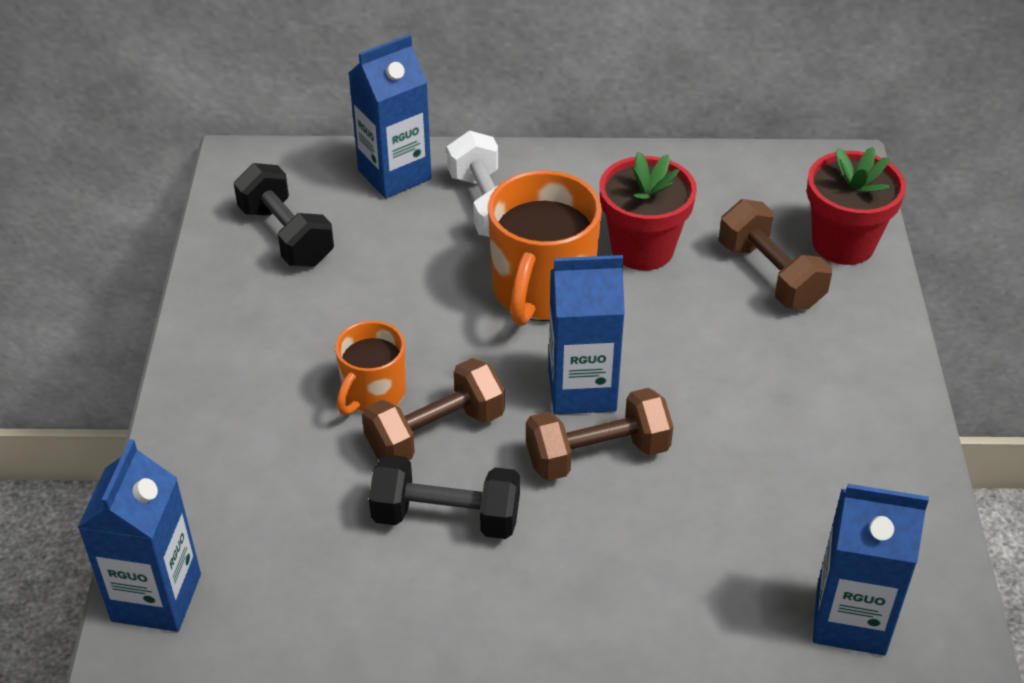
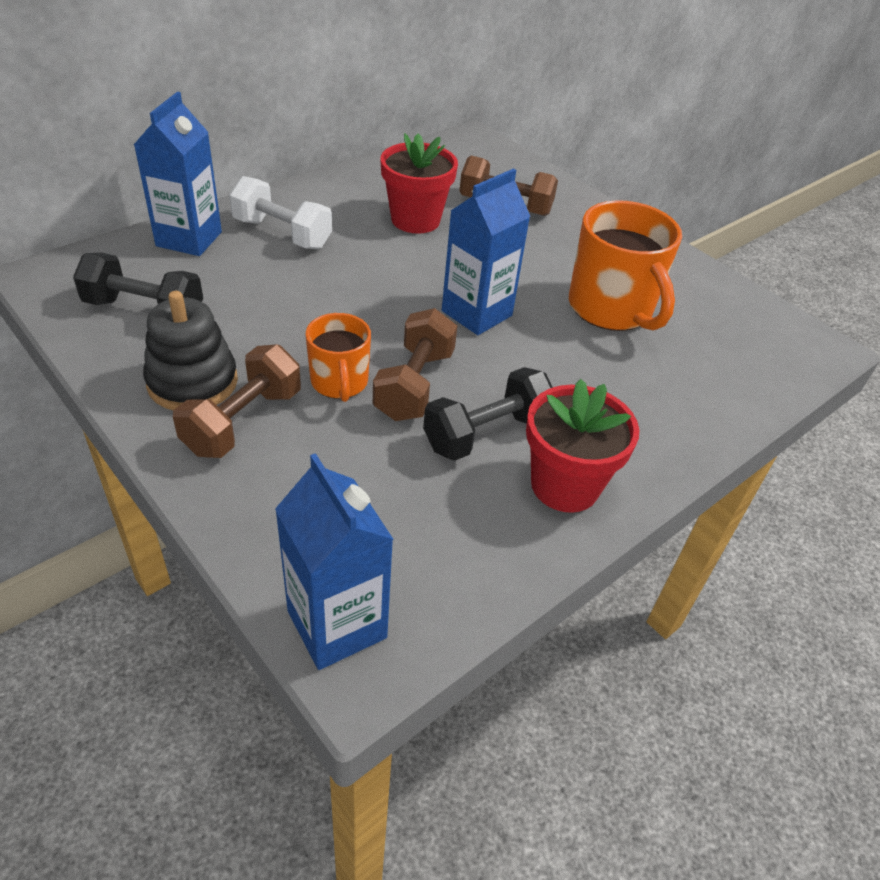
camera: 45 degrees left, 0 degrees up
(257, 328) = (192, 382): none -> black stacking toy
(541, 291) = (381, 268): orange mug -> orange mug (611, 309)
(597, 455) = (532, 346): brown dumbbell -> brown dumbbell (243, 422)
(843, 243) = (523, 175): red flower pot -> red flower pot (565, 485)
(850, 619) = (766, 361): blue carton -> none

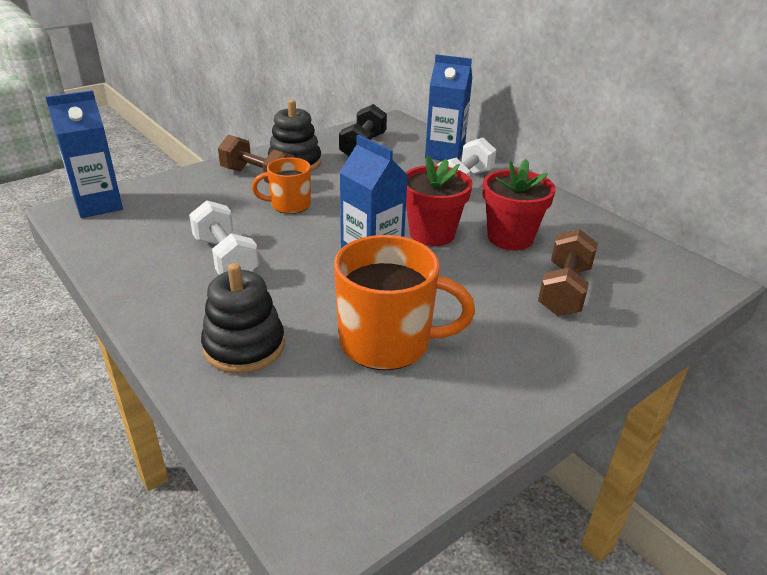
camera: 95 degrees right, 10 degrees down
(414, 385) = (283, 231): brown dumbbell -> none
(487, 434) = (225, 258): black dumbbell -> white dumbbell
(565, 485) = (162, 287): red flower pot -> red flower pot (432, 234)
(611, 309) = (387, 342): orange mug -> orange mug turned 150 degrees counterclockwise
(649, 401) = (244, 346): none -> black stacking toy

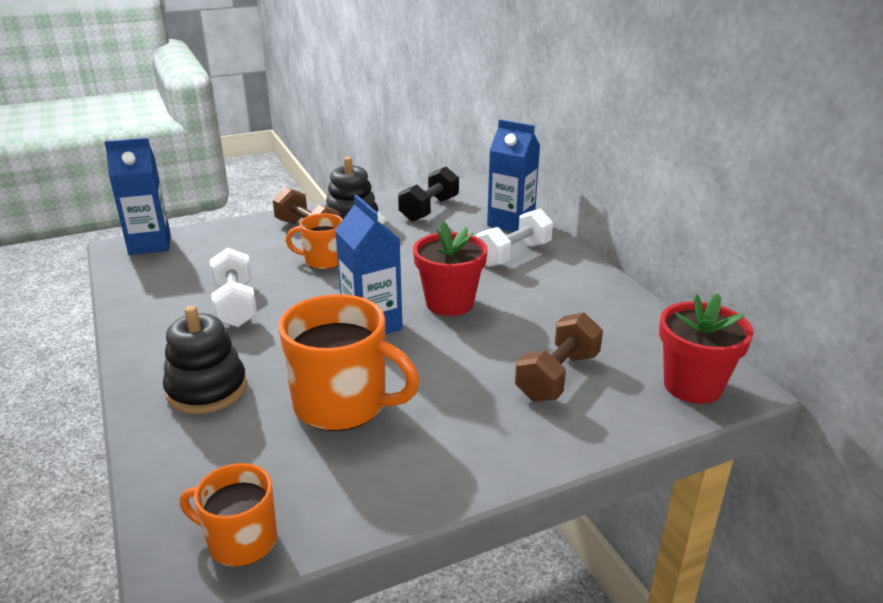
camera: 15 degrees right, 5 degrees down
(364, 492) = (240, 541): none -> orange mug
(510, 238) = (530, 316): red flower pot -> red flower pot (692, 386)

